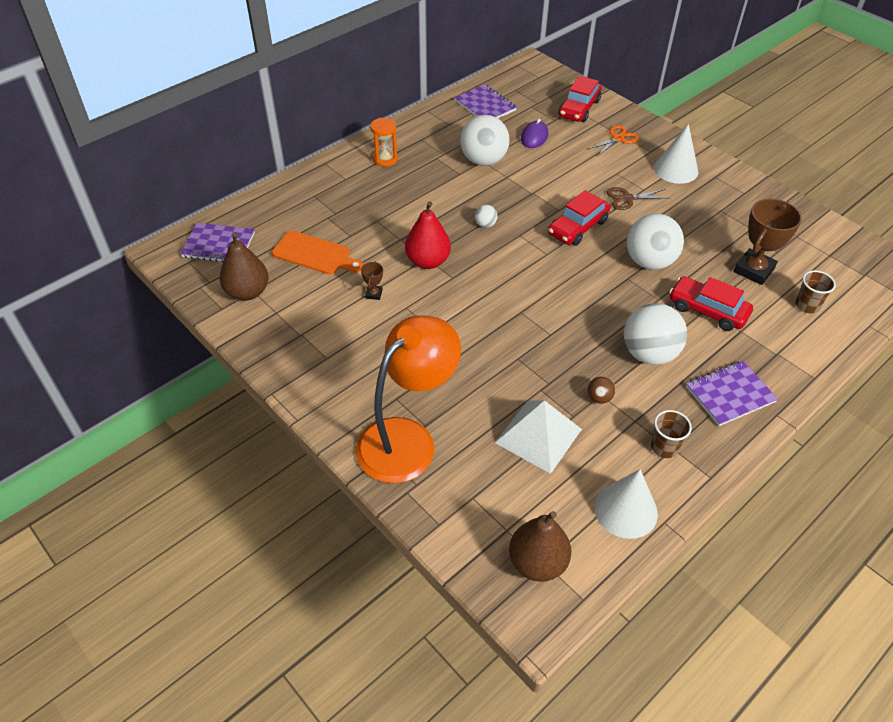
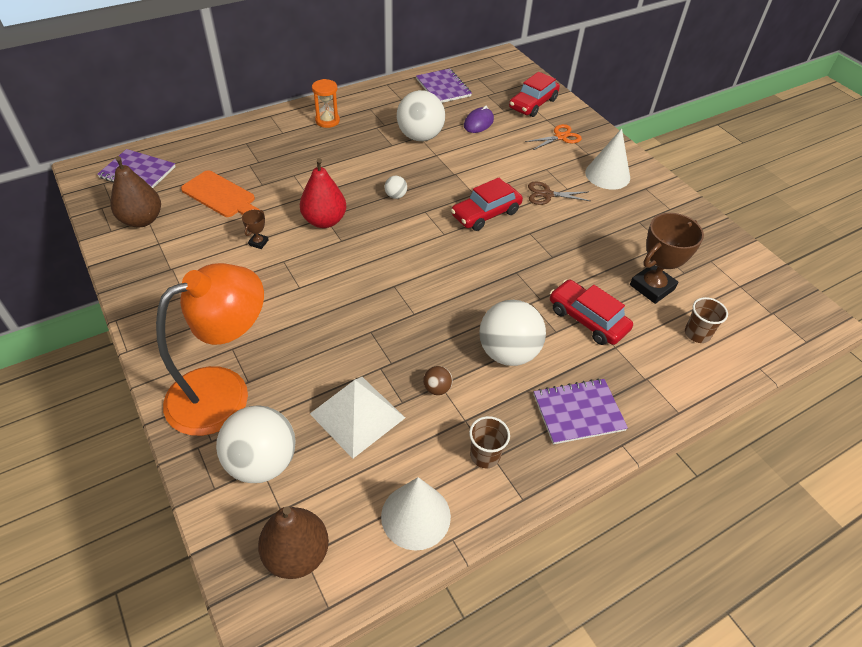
camera: 10 degrees right, 0 degrees up
(649, 262) = (545, 259): white ball -> white ball (262, 462)

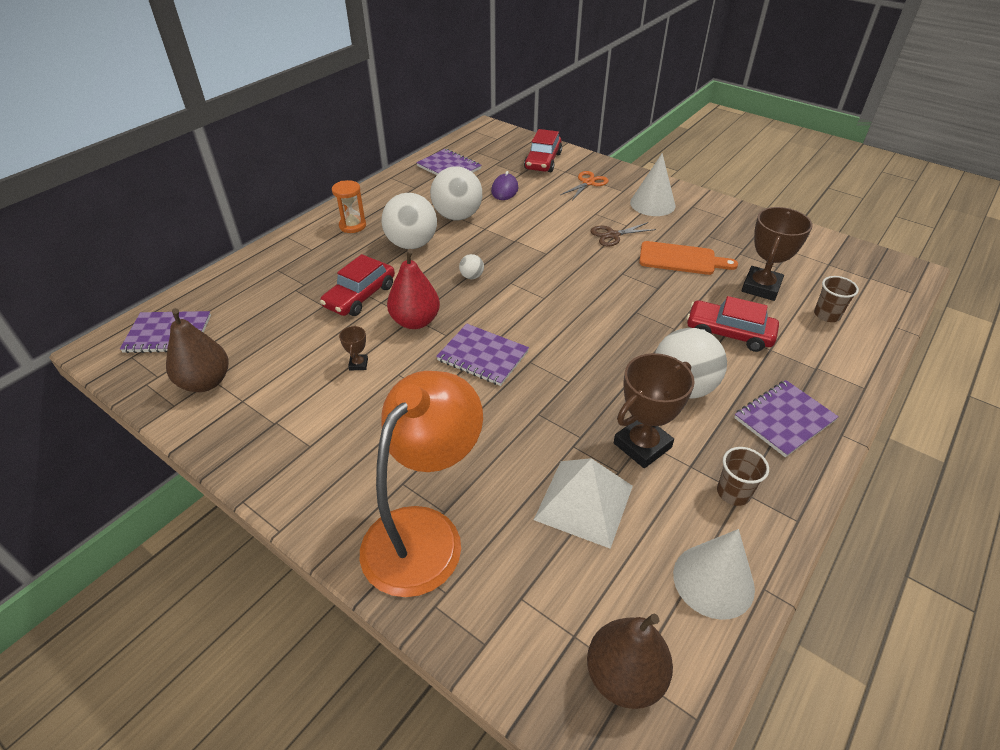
camera: 20 degrees left, 5 degrees down
(221, 196) = (284, 330): orange cutting board -> orange cutting board (681, 259)
(262, 462) = (518, 592): white ball -> white ball (412, 244)
(358, 268) = (482, 356): none -> purple notebook
(437, 388) = (642, 445): brown ball -> brown trophy
(485, 214) = (570, 268): red car -> red car (360, 296)

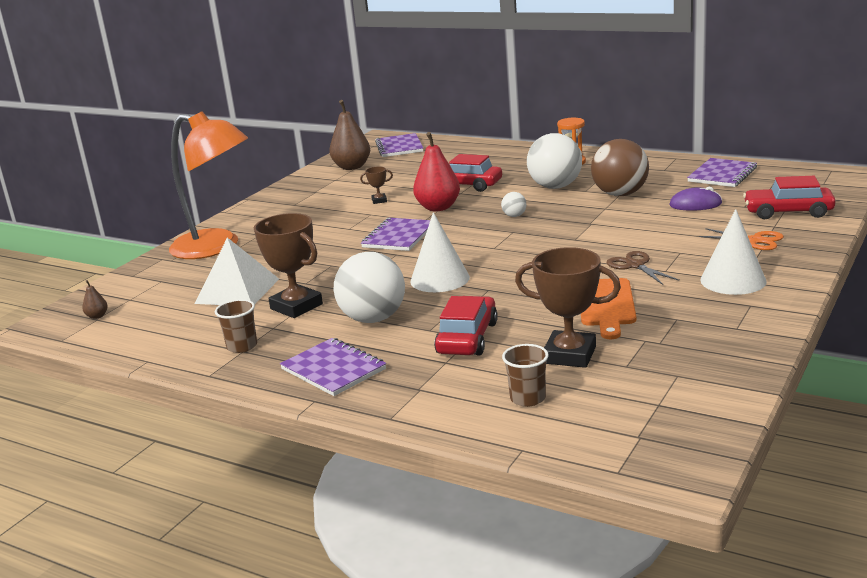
camera: 85 degrees right, 20 degrees down
(457, 216) = (620, 194): white ball -> brown ball
(624, 676) = (97, 316): brown pear -> brown pear, size x0.44
(713, 580) = (159, 341): white cone -> white cone (440, 279)

